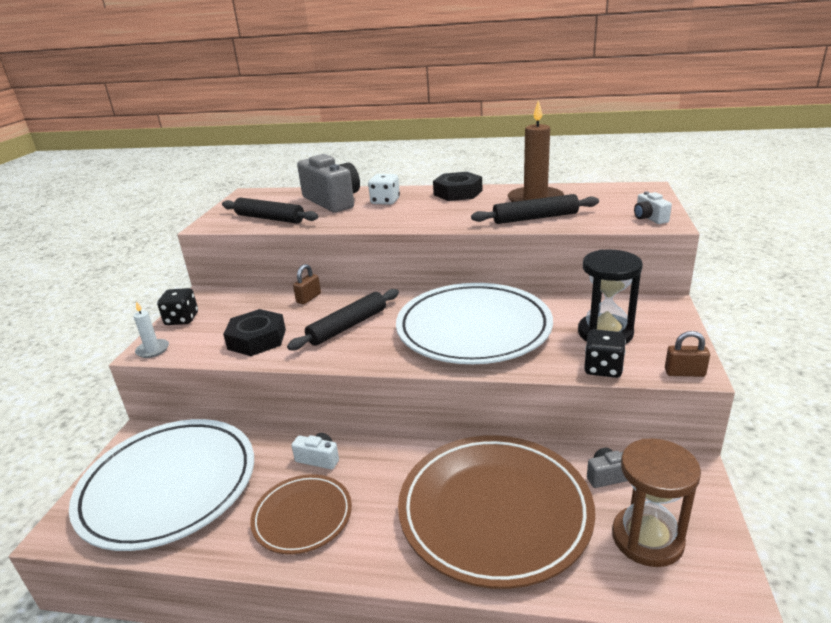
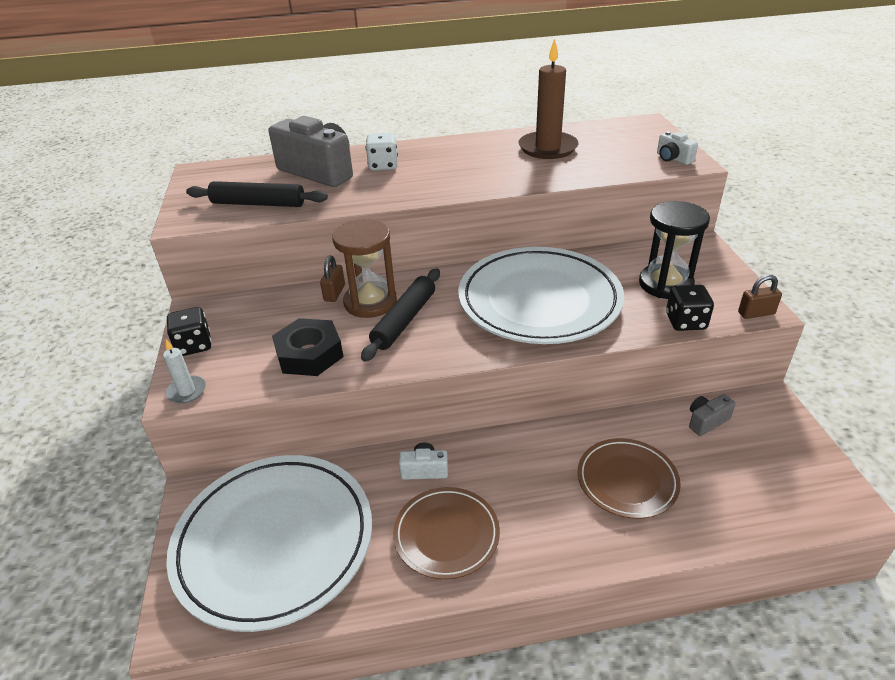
camera: 20 degrees left, 10 degrees up
(458, 193) = (458, 146): black nut -> none
(494, 511) = (627, 481): brown plate -> brown plate, size x0.53
(535, 218) = (563, 170): black rolling pin -> none
(647, 538) = (765, 471): brown hourglass -> brown hourglass (370, 302)

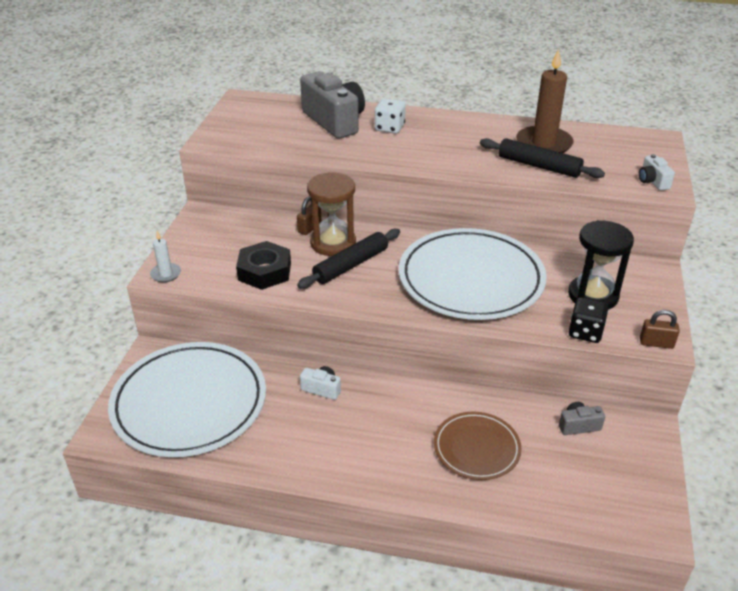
camera: 20 degrees right, 0 degrees up
(194, 345) = (186, 241): black dice -> none
(258, 204) = (271, 139): black rolling pin -> black rolling pin (538, 166)
(446, 535) = (312, 439): brown plate -> none

